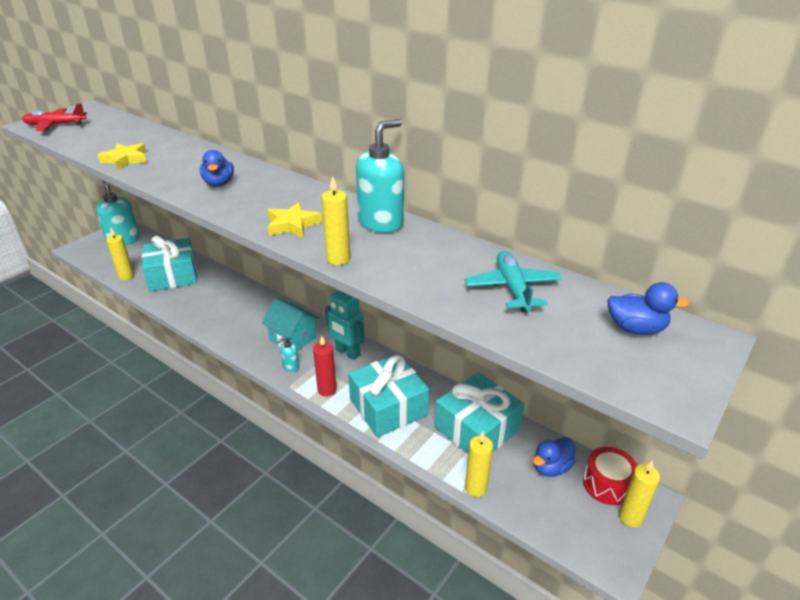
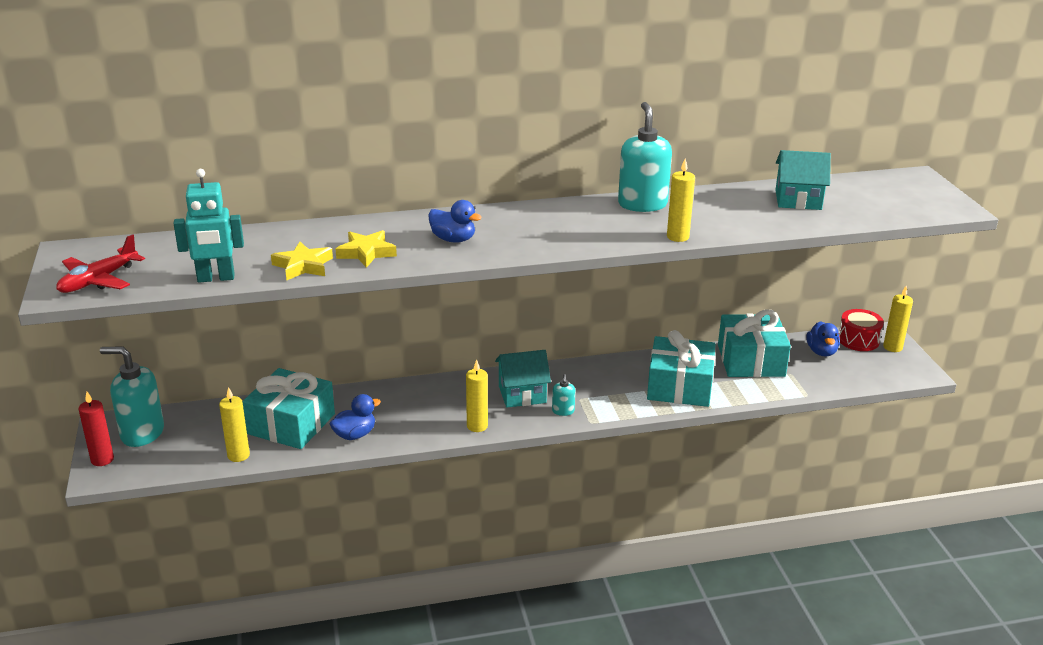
camera: 50 degrees left, 5 degrees down
(292, 225) = (593, 235): yellow star -> yellow star (366, 252)
(327, 390) = (621, 406): red candle -> red candle (102, 459)
(347, 352) = (583, 375): turquoise robot -> turquoise robot (216, 278)
(476, 488) = (808, 389): yellow candle -> yellow candle (477, 426)
(512, 288) = (798, 200): turquoise plane -> turquoise house
(635, 328) = (885, 188): blue duck -> blue duck (355, 435)

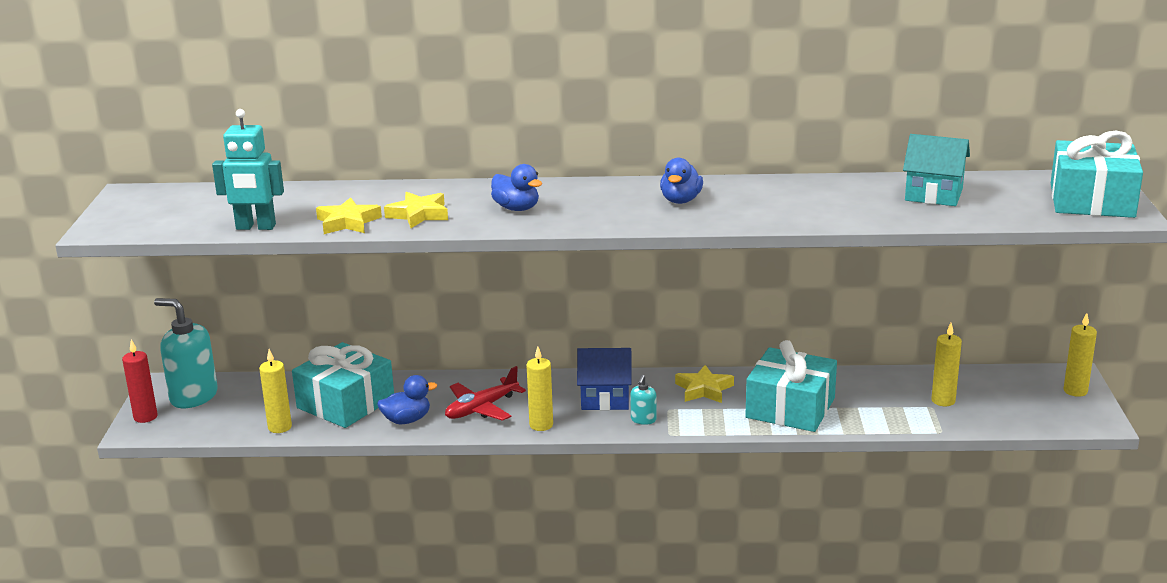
camera: 15 degrees right, 5 degrees down
(98, 280) = (143, 221): red plane -> red plane (481, 408)
(522, 394) = (605, 398): turquoise house -> blue house
(602, 376) = (704, 389): none -> yellow star
(642, 204) = (746, 188): turquoise soap dispenser -> none
(677, 237) = (766, 222): yellow candle -> yellow candle (943, 401)
(751, 360) = (889, 389): turquoise gift -> turquoise gift (1092, 200)
(821, 352) = (982, 387): blue duck -> blue duck (680, 200)
(858, 340) = (1035, 379): red drum -> none

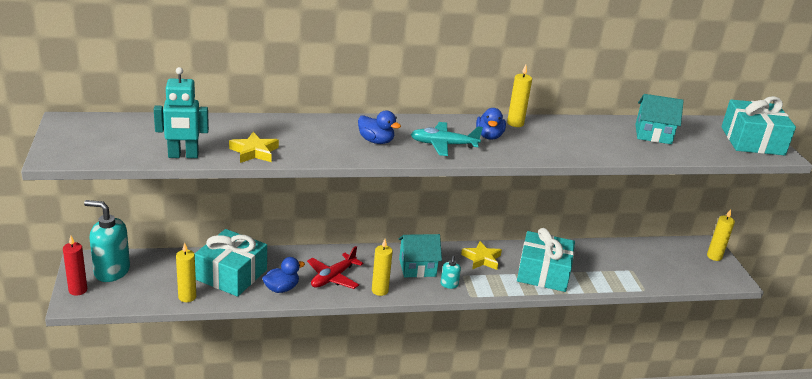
camera: 15 degrees left, 5 degrees up
(419, 214) = (306, 145): yellow star -> none
(605, 398) = (417, 267): blue house -> turquoise house
(609, 211) = (443, 145): none -> turquoise plane
(943, 401) = (637, 265): yellow candle -> yellow candle (515, 123)

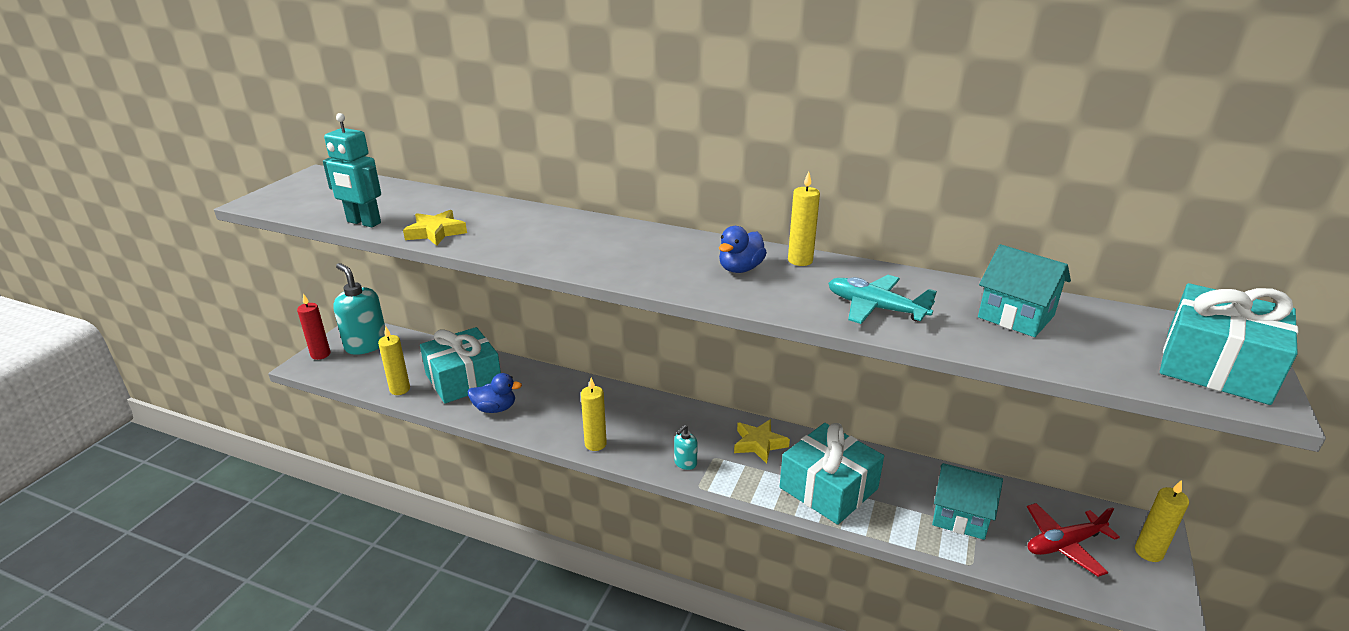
camera: 35 degrees right, 0 degrees up
(333, 277) = (560, 413): red plane -> red plane (1064, 544)
(376, 141) = (585, 247): blue duck -> none
(417, 267) = (667, 430): turquoise house -> turquoise house (960, 516)
(443, 145) = (663, 267): turquoise plane -> turquoise plane (875, 308)

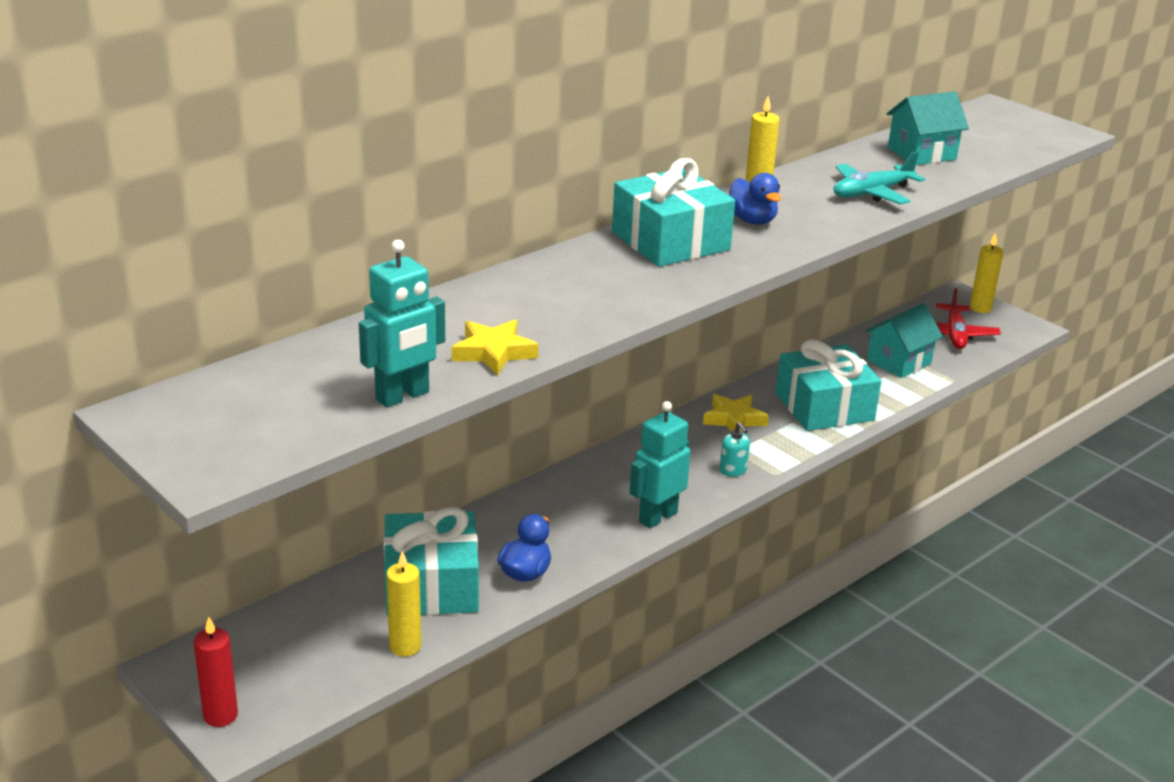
camera: 65 degrees left, 0 degrees up
(366, 345) = (240, 662): turquoise soap dispenser -> none
(595, 444) = (657, 517): yellow candle -> turquoise robot
(1216, 366) = (1026, 127): turquoise gift -> turquoise gift (670, 241)

